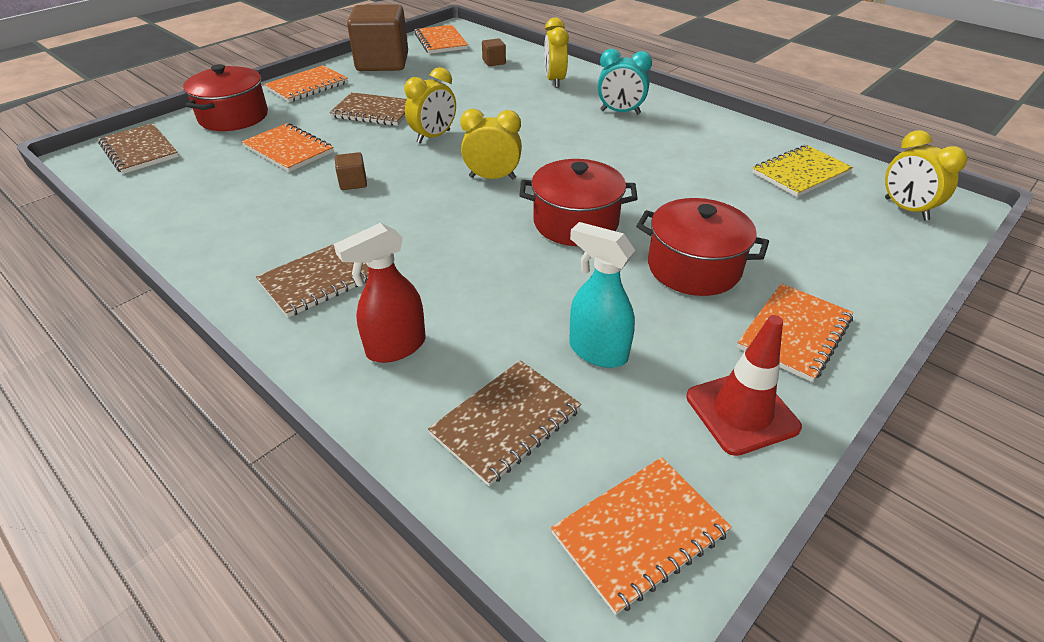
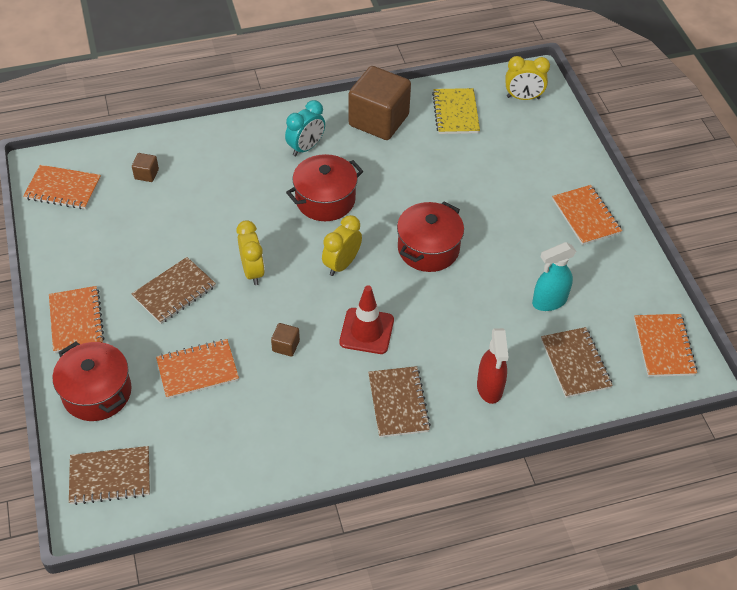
camera: 60 degrees left, 10 degrees up
(382, 62) = (73, 249): brown cube -> brown cube (378, 120)
(554, 81) = (220, 155): yellow clock -> none
(693, 267) = (509, 221): red pot -> red pot (325, 200)
(741, 412) = (622, 271): red traffic cone -> red traffic cone (366, 331)

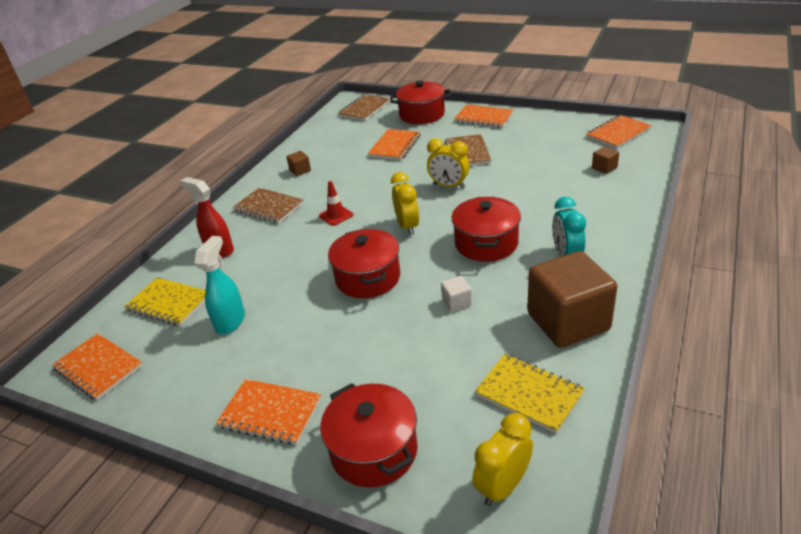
camera: 135 degrees right, 15 degrees down
(286, 346) = (369, 180): brown cube -> brown cube (300, 171)
(366, 331) = (336, 215): red traffic cone -> red traffic cone, size x0.64
(408, 182) = (456, 302): none -> white cube
(556, 155) = (374, 450): none -> red pot
(575, 363) = (169, 303): brown notebook -> yellow notebook

